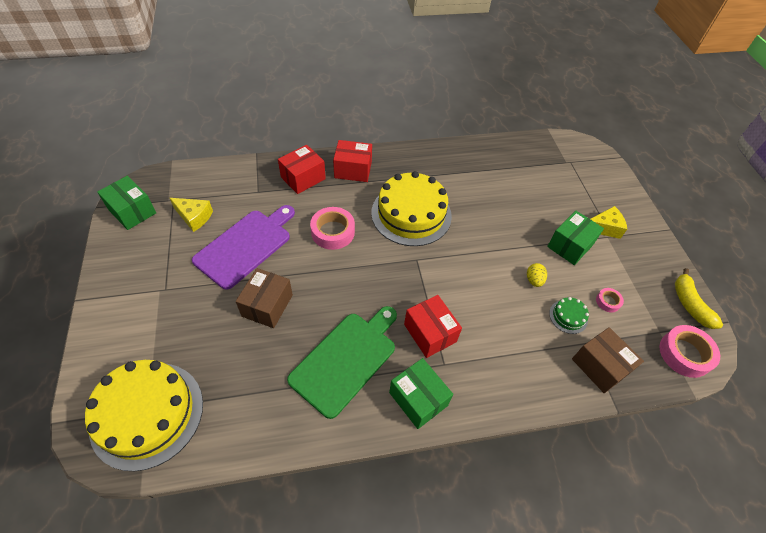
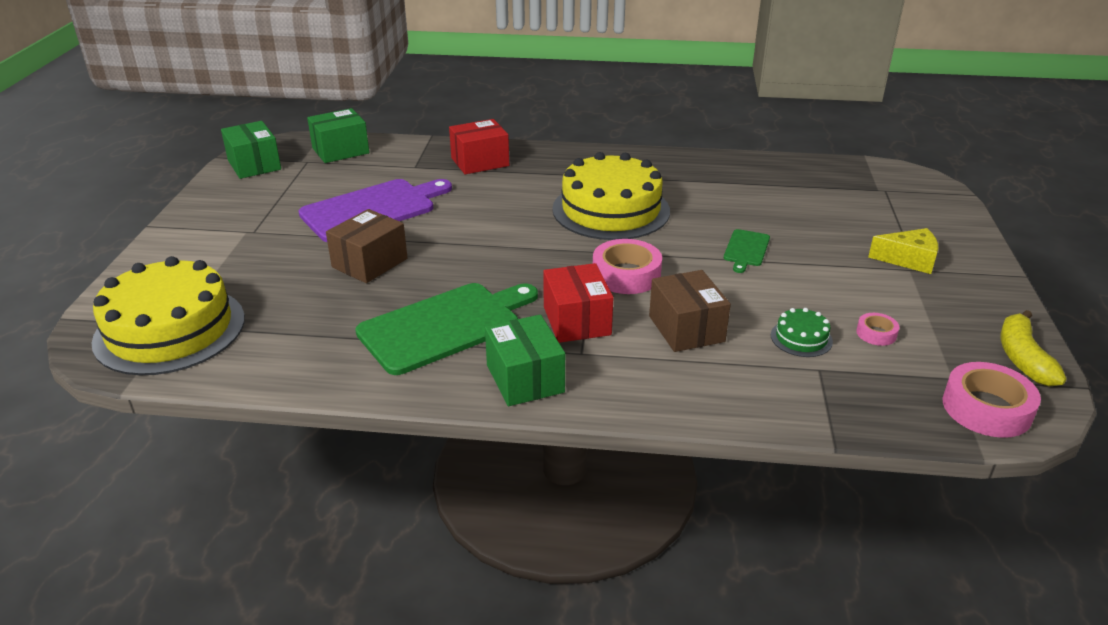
camera: 20 degrees right, 20 degrees down
(194, 217) = (324, 178): yellow cheese -> none
(333, 232) = (492, 212): pink tape -> pink tape (626, 275)
(353, 170) = (551, 162): red box -> none
(509, 238) = (746, 250): none -> green cutting board
(534, 280) = (764, 295): yellow egg -> none
(570, 245) = (841, 270): green box -> green box (340, 150)
(600, 366) = (828, 396): brown box -> brown box (686, 329)

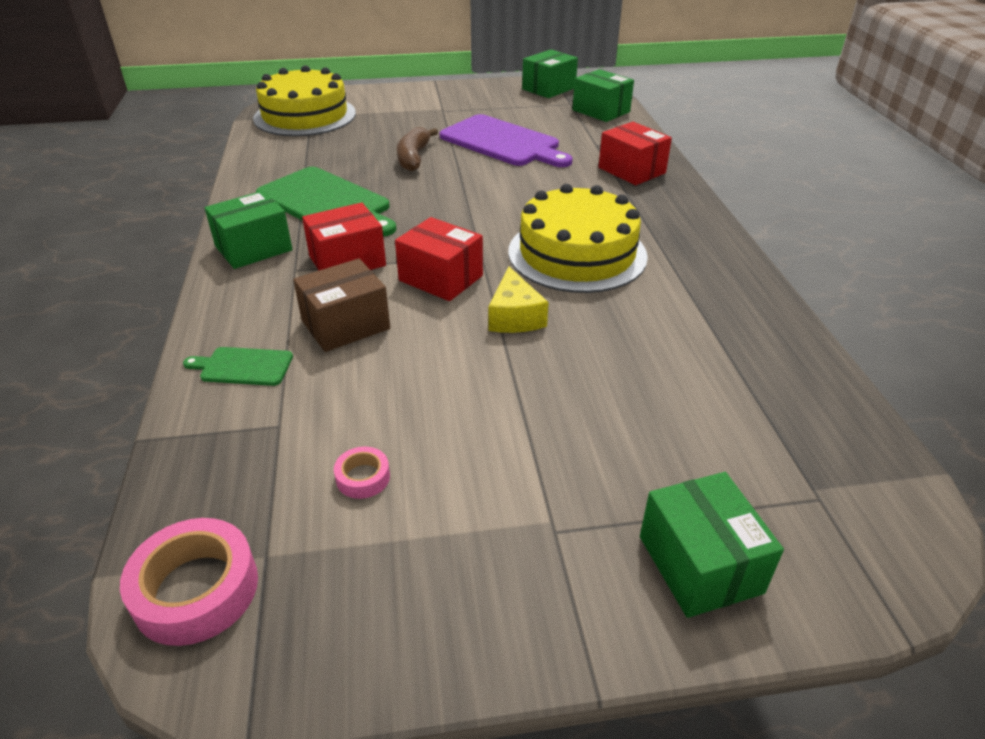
camera: 75 degrees right, 5 degrees up
(369, 263) = (414, 157): brown box -> brown banana
(626, 275) = (441, 278): pink tape -> red box
(746, 250) = (534, 355): green cutting board -> green cutting board (243, 366)
(801, 338) = (341, 409): green cake -> none
(908, 260) = (581, 521): yellow cheese -> yellow cheese (514, 316)
(936, 232) = (700, 564): none -> green box
(1022, 358) = (323, 654): yellow banana -> none

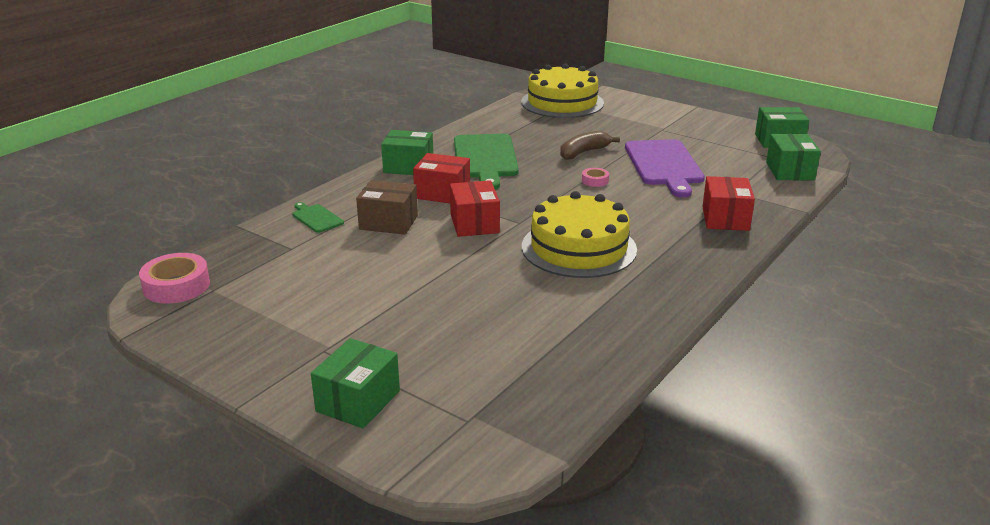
camera: 45 degrees right, 10 degrees down
(363, 477) = (288, 285): pink tape -> pink tape (595, 181)
(514, 316) = (477, 260): yellow cheese -> none

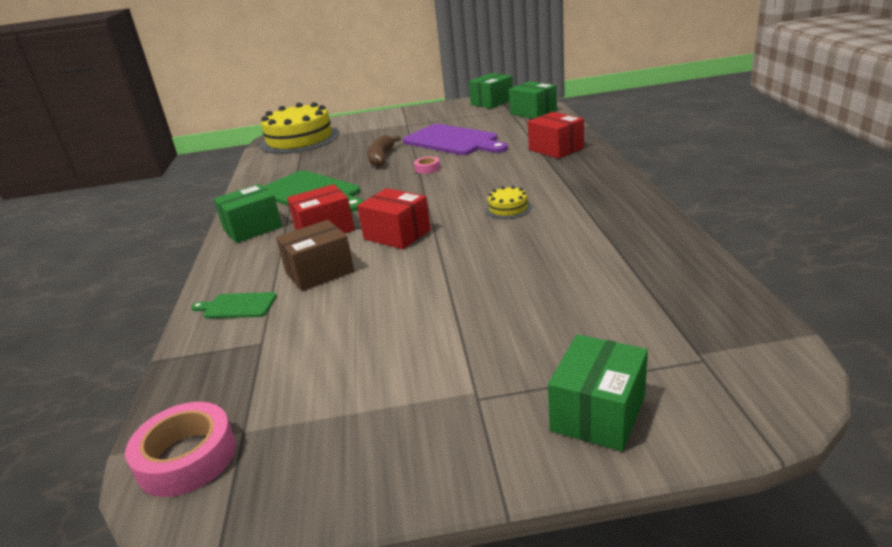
camera: 40 degrees left, 0 degrees up
(358, 401) = (598, 413): green box -> green box turned 45 degrees clockwise
(579, 248) = (508, 208): yellow cake -> yellow cake, size x0.42

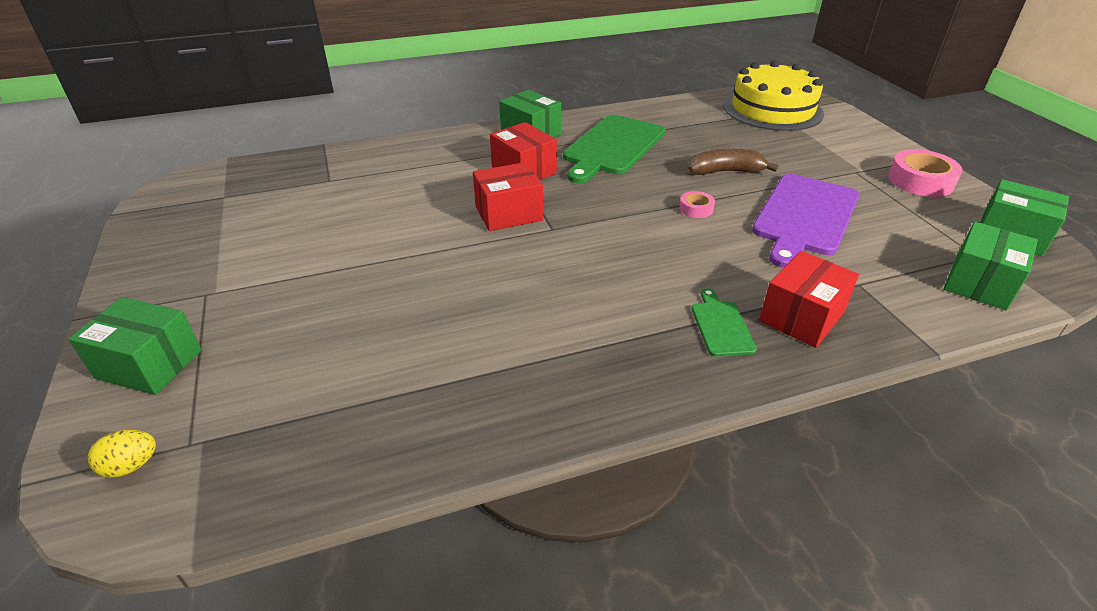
camera: 75 degrees right, 10 degrees up
(187, 457) = (208, 183): pink tape -> pink tape (920, 181)
(237, 306) = (388, 158): green cutting board -> green cutting board (721, 326)
(319, 272) = (437, 184): brown box -> none
(397, 234) = (508, 213): red box -> red box turned 45 degrees clockwise
(508, 208) = (573, 283): yellow cake -> none
(736, 388) = (131, 466): none -> yellow egg

